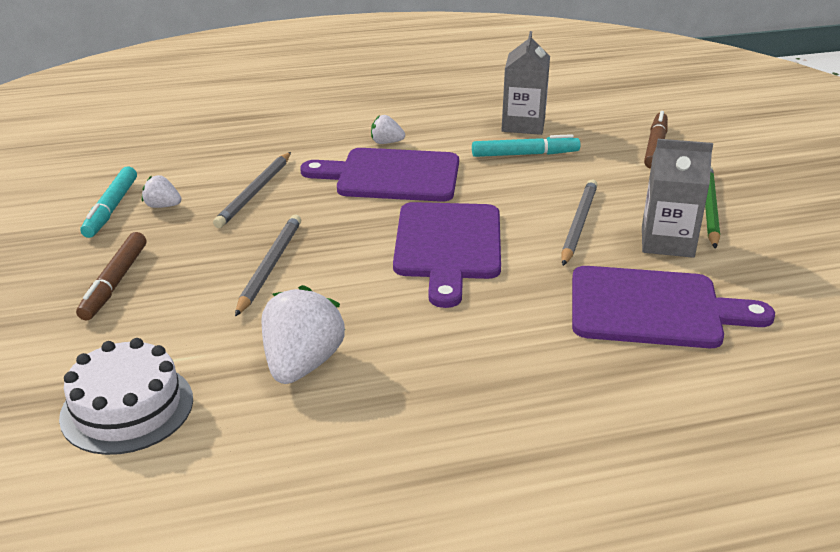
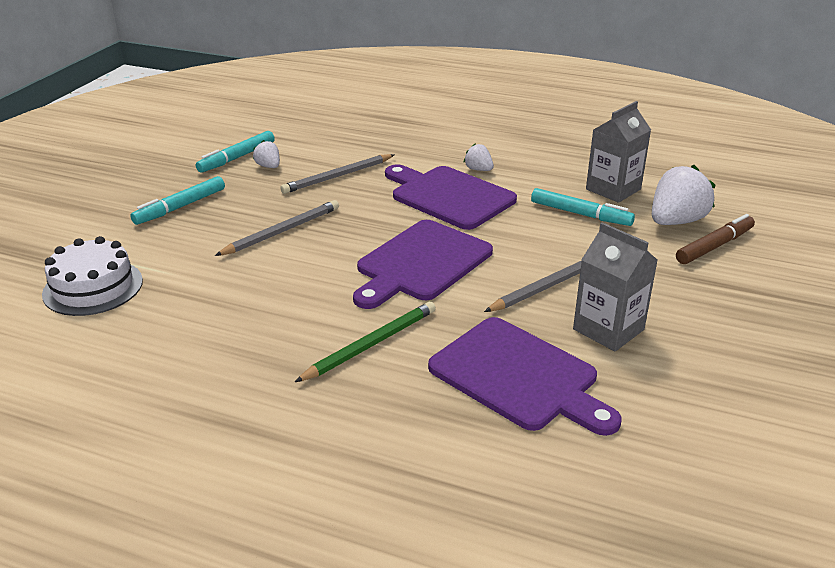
camera: 35 degrees right, 0 degrees up
(114, 283) = (180, 207): brown marker -> turquoise marker
(302, 364) = (218, 305): white strawberry -> white strawberry (676, 221)
(709, 208) = (691, 317): green pencil -> green pencil (371, 344)

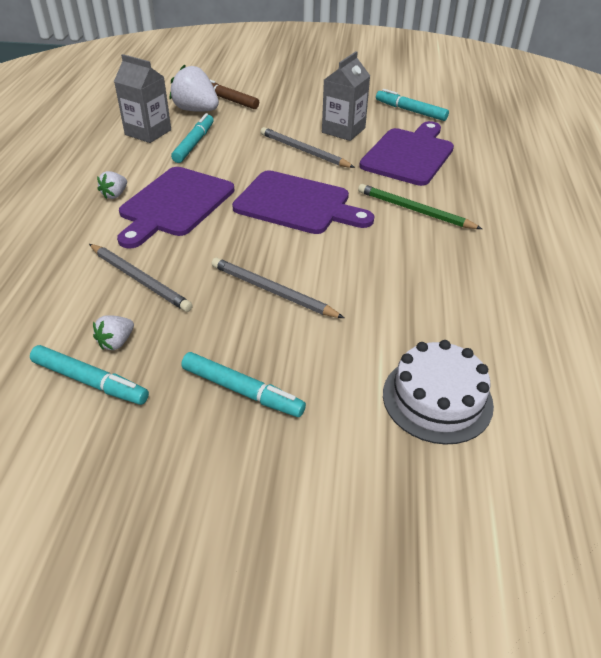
camera: 105 degrees left, 10 degrees up
(683, 419) = (410, 111): none -> turquoise marker

